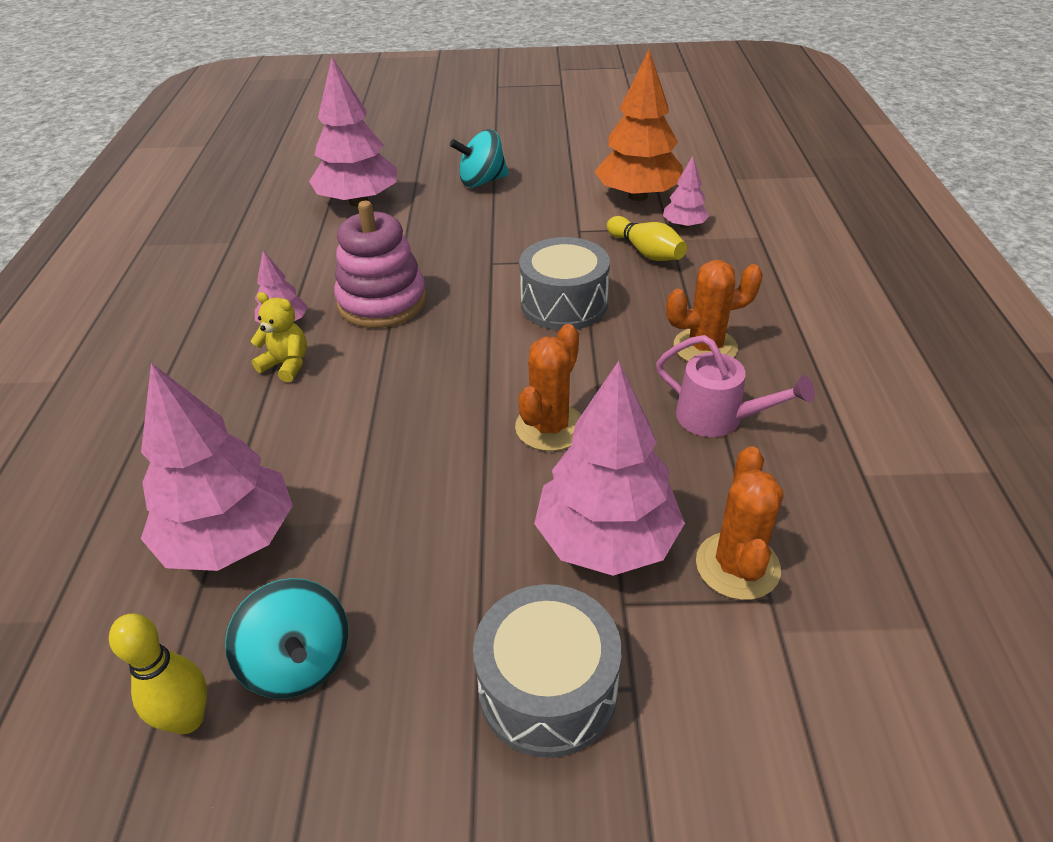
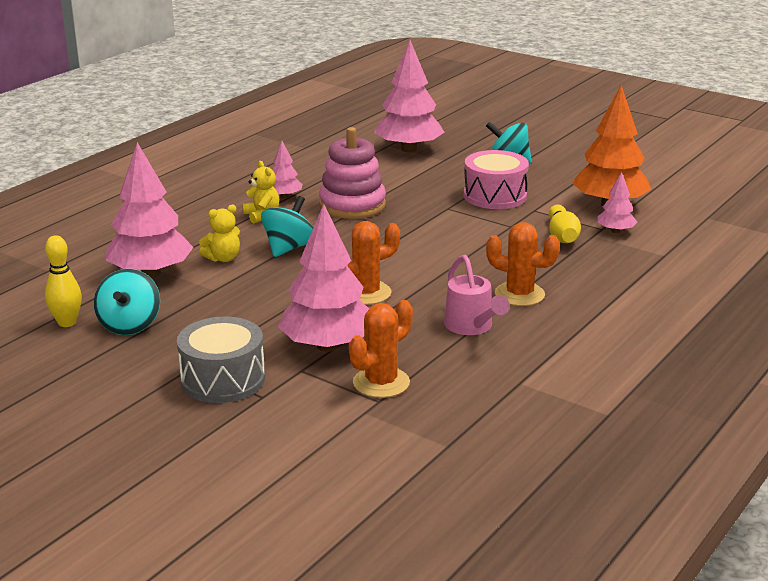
camera: 35 degrees right, 15 degrees down
(309, 459) = (223, 258): none -> yellow teddy bear
(378, 401) = (289, 248): none -> turquoise spinning top
(520, 228) = (495, 196): none -> pink drum
(564, 304) = (462, 243): grey drum -> none

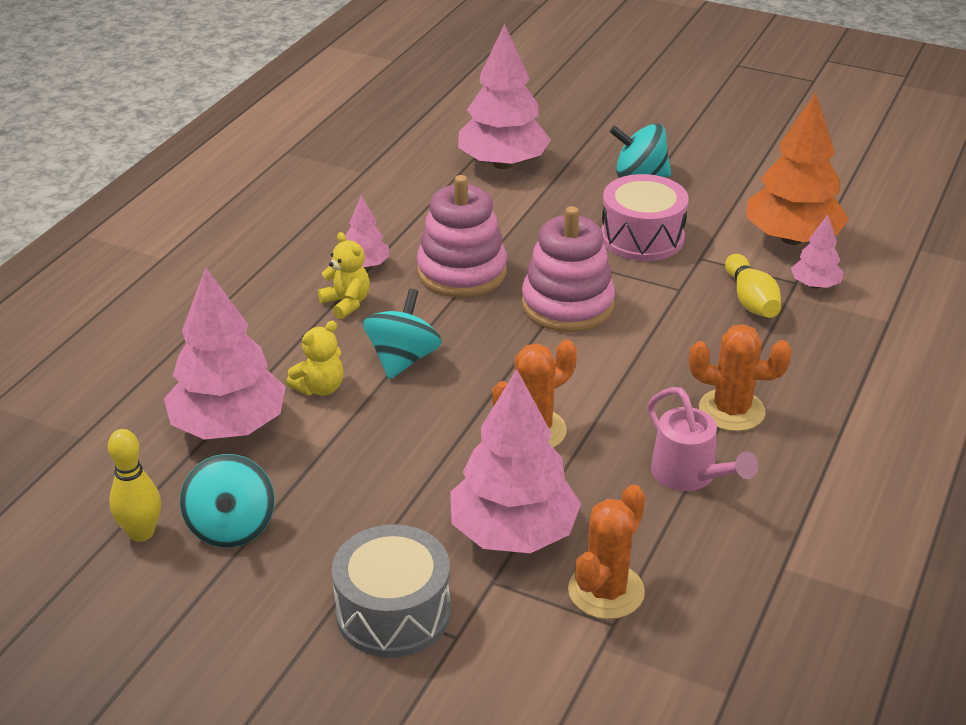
camera: 10 degrees left, 10 degrees up
(422, 228) = (567, 305): none -> pink stacking toy

